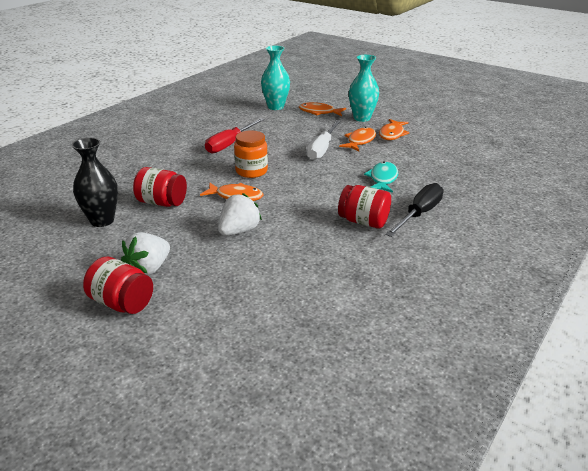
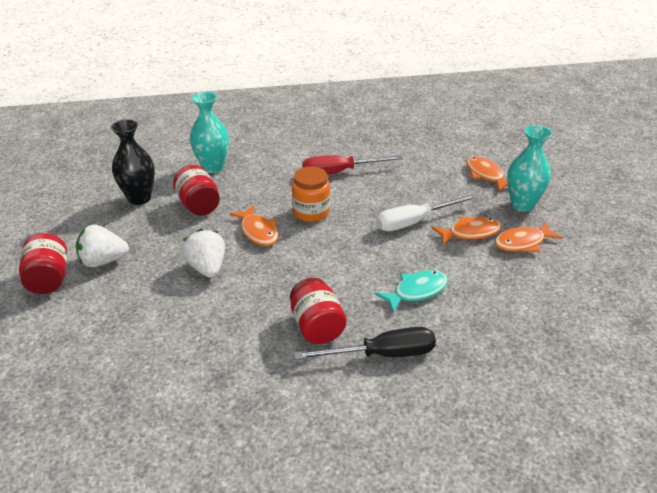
camera: 45 degrees right, 5 degrees up
(239, 231) = (207, 268): white strawberry -> white strawberry turned 105 degrees counterclockwise
(275, 107) = (451, 148): turquoise vase -> turquoise vase (213, 167)

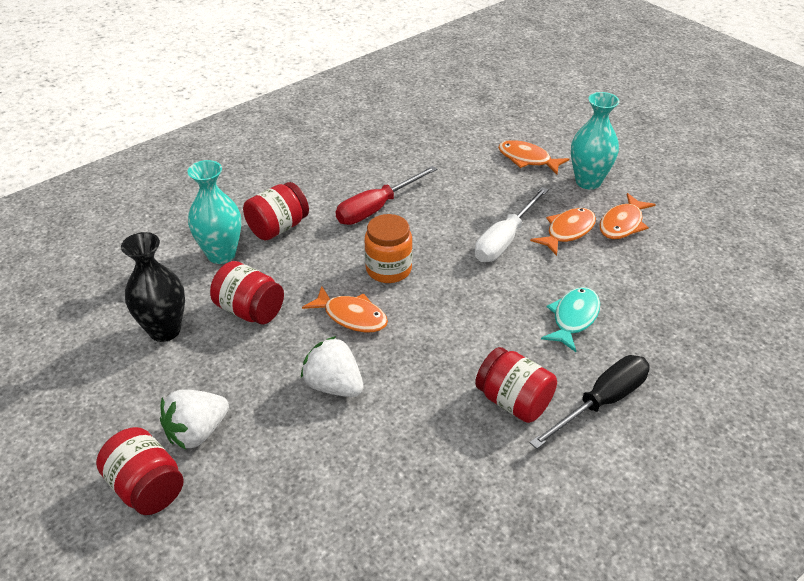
camera: 30 degrees left, 5 degrees up
(262, 163) = (278, 227): none -> red jar

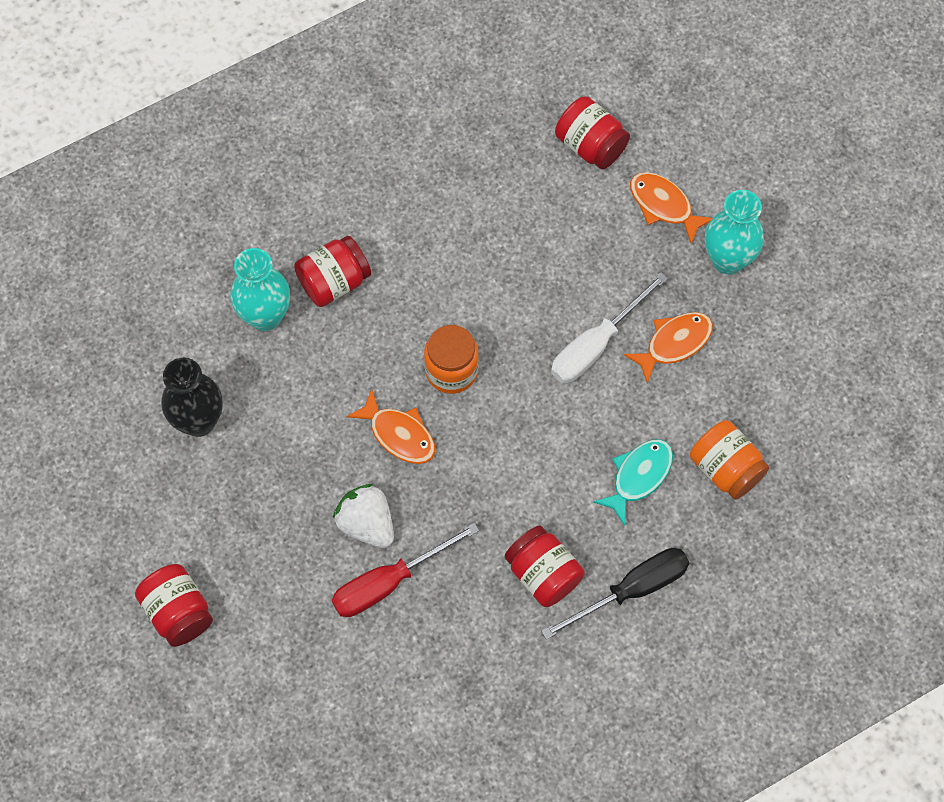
camera: 10 degrees right, 25 degrees up
(197, 432) = (227, 558): white strawberry -> none
(250, 310) = (290, 407): red jar -> red jar (590, 145)
(376, 208) = (455, 266): red screwdriver -> red screwdriver (388, 582)
(622, 224) = (744, 341): orange fish -> none
(646, 303) = (726, 468): none -> orange jar

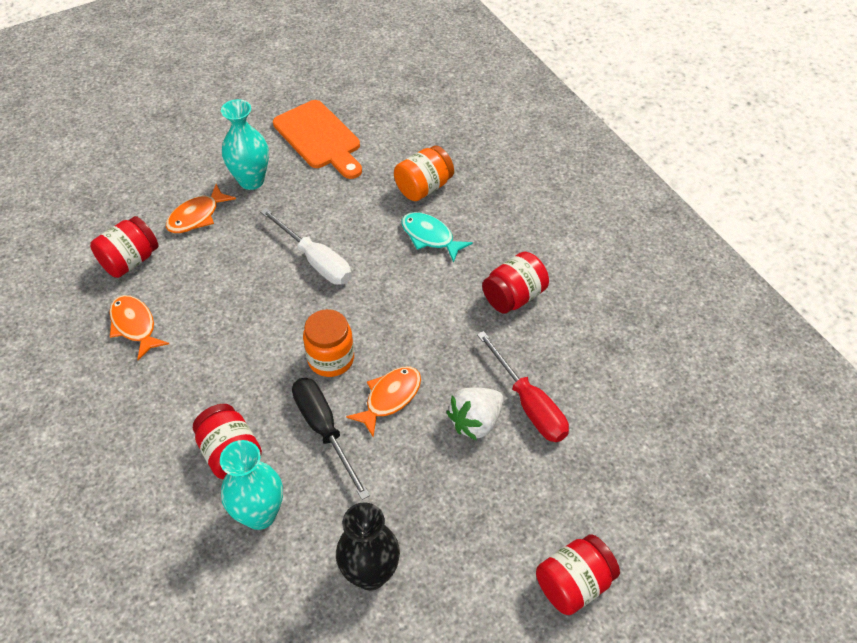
camera: 90 degrees left, 15 degrees down
(632, 590) = (523, 243): black screwdriver -> black screwdriver (324, 430)
(674, 343) = (319, 213): orange fish -> orange fish (135, 326)
(813, 335) = (319, 138): none -> orange cutting board

